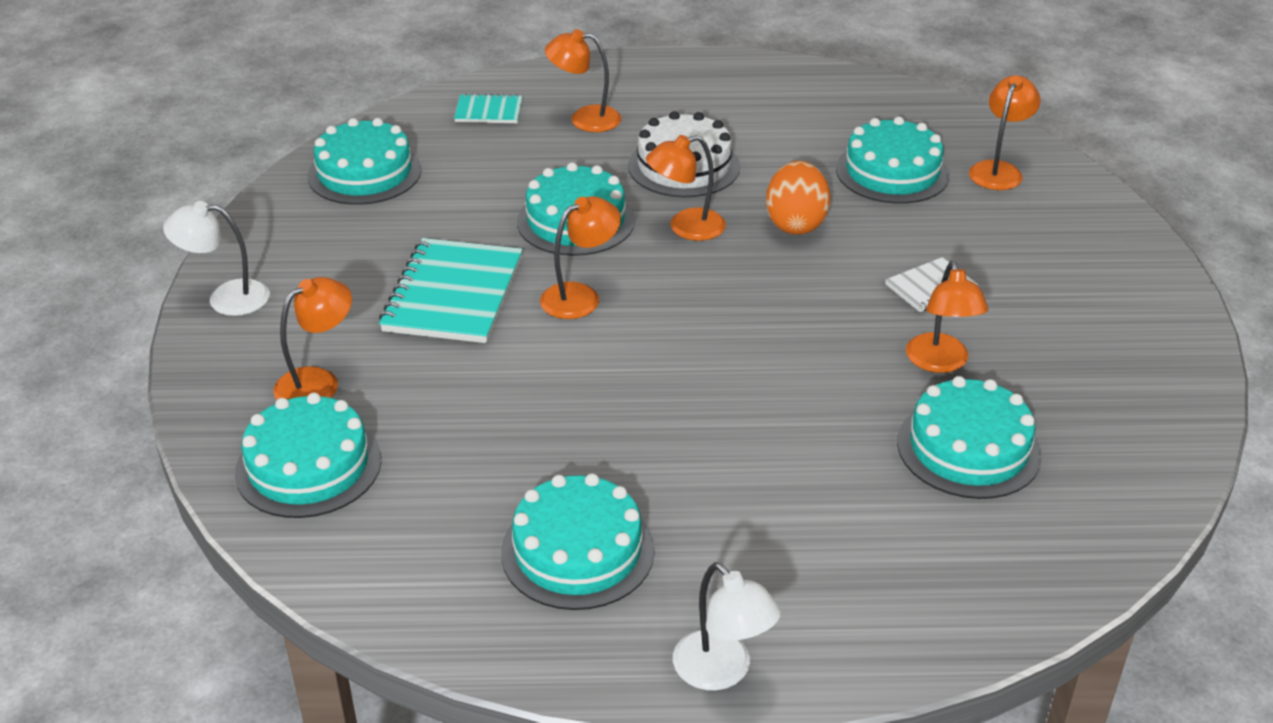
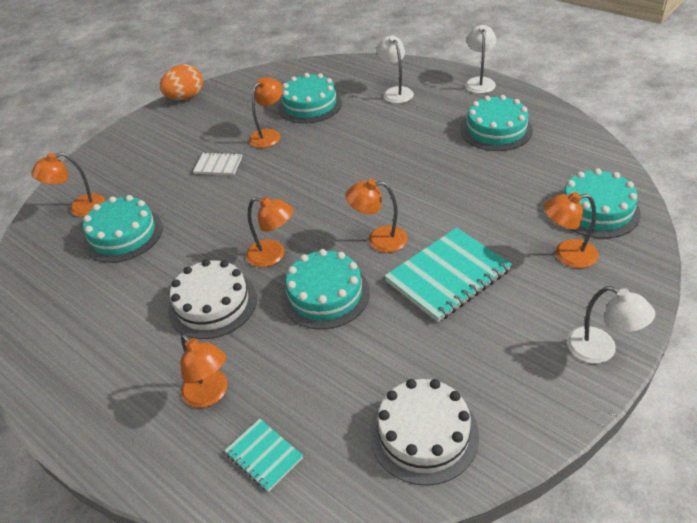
camera: 135 degrees left, 5 degrees up
(364, 173) = (423, 434): turquoise cake -> white cake
(795, 223) = (218, 228): orange egg -> orange egg (185, 97)
(858, 555) = (395, 92): none -> white lamp

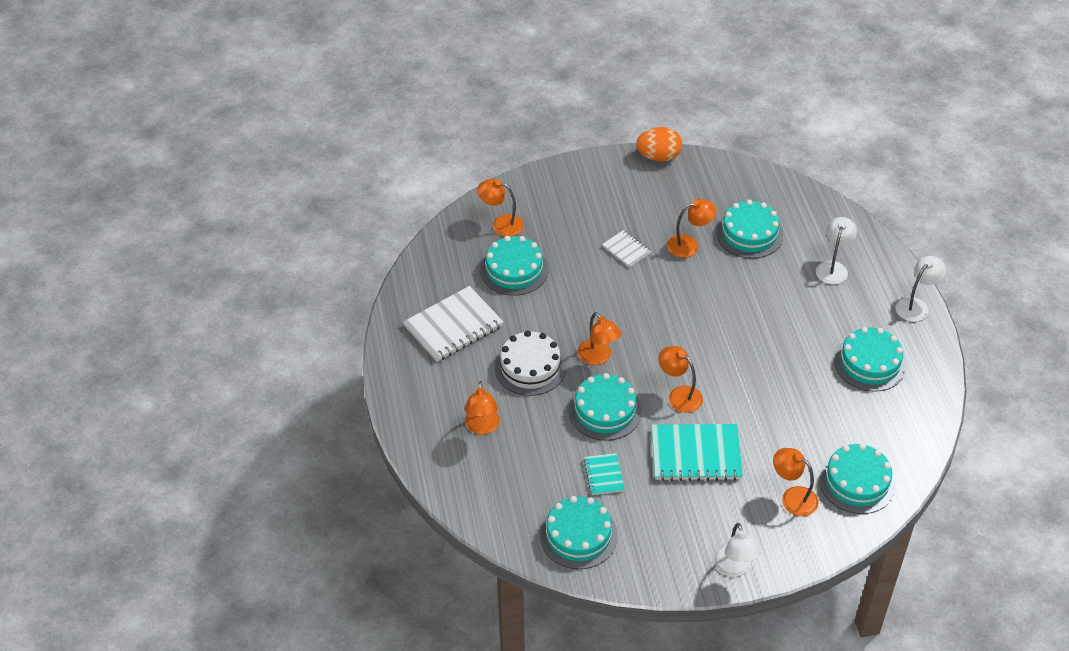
camera: 35 degrees right, 5 degrees up
(95, 317) = (453, 326): none -> white notebook
(264, 456) = (483, 483): turquoise notebook -> turquoise notebook (603, 475)
(423, 434) = (578, 535): white cake -> turquoise cake

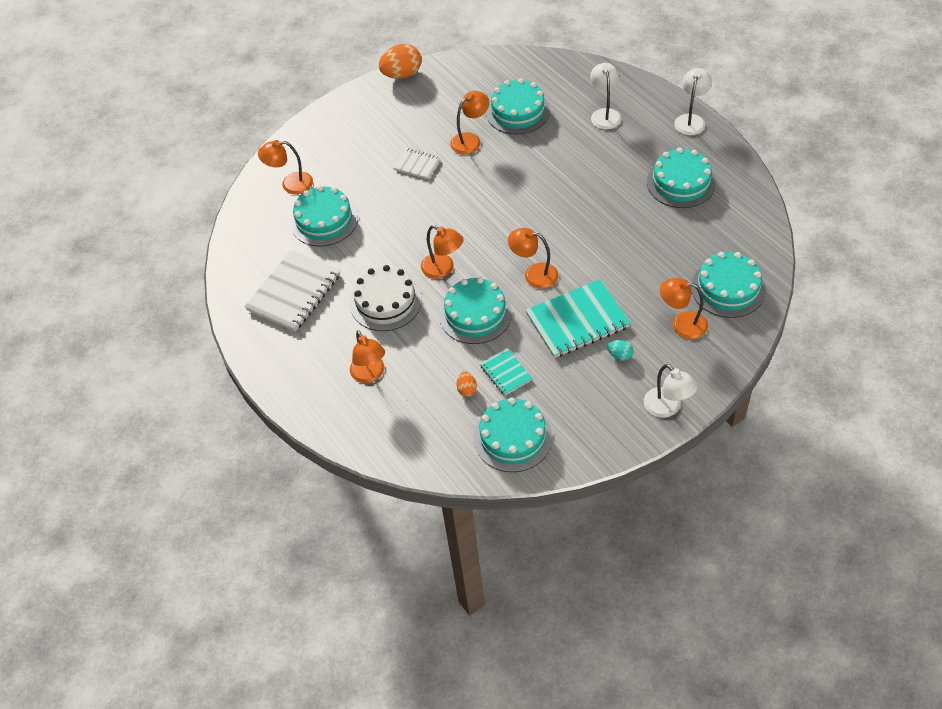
camera: 20 degrees left, 5 degrees up
(560, 476) = (467, 389): none -> orange egg
(717, 502) = (620, 355): none -> turquoise egg

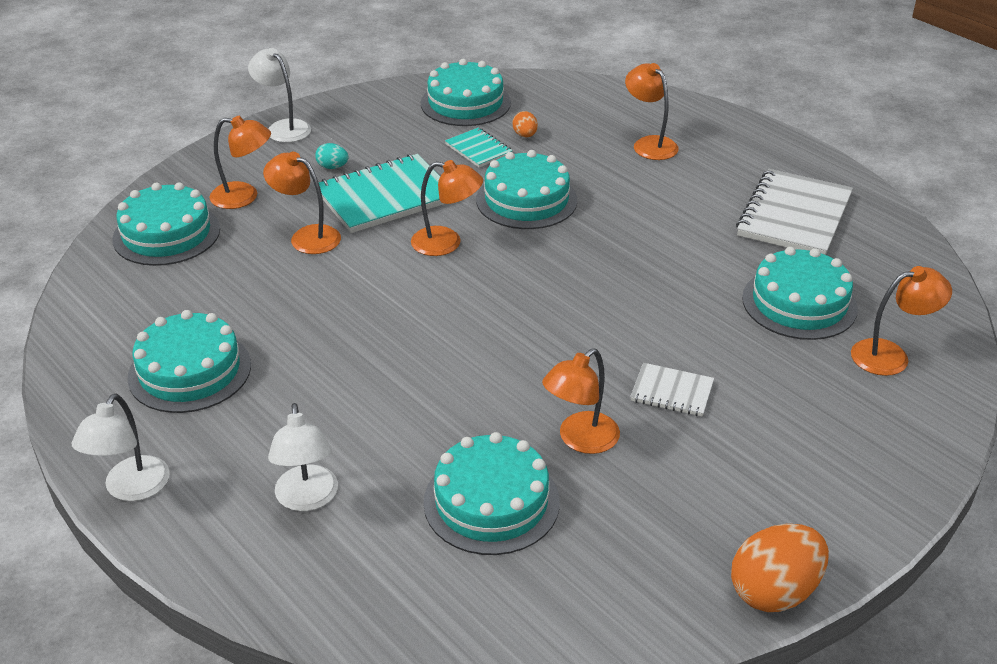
camera: 170 degrees right, 15 degrees down
(385, 302) = (656, 209): white cake -> none
(443, 269) = (583, 246): orange lamp -> orange lamp (307, 236)

